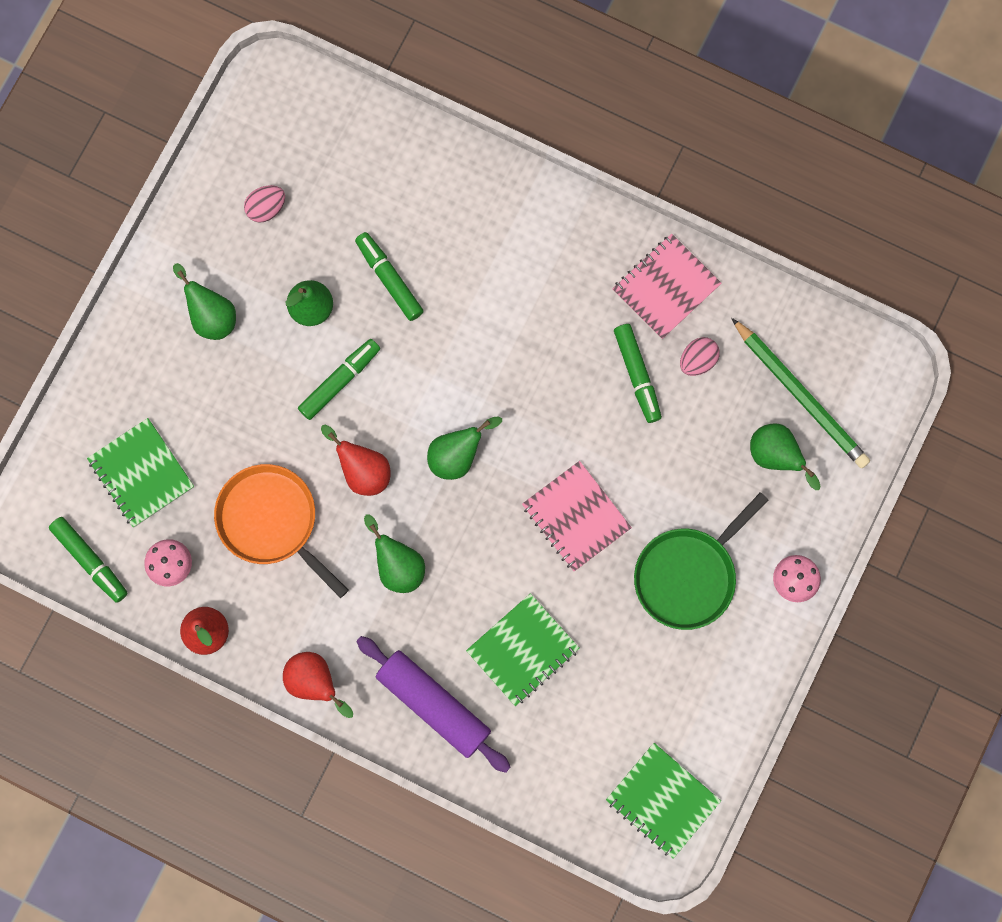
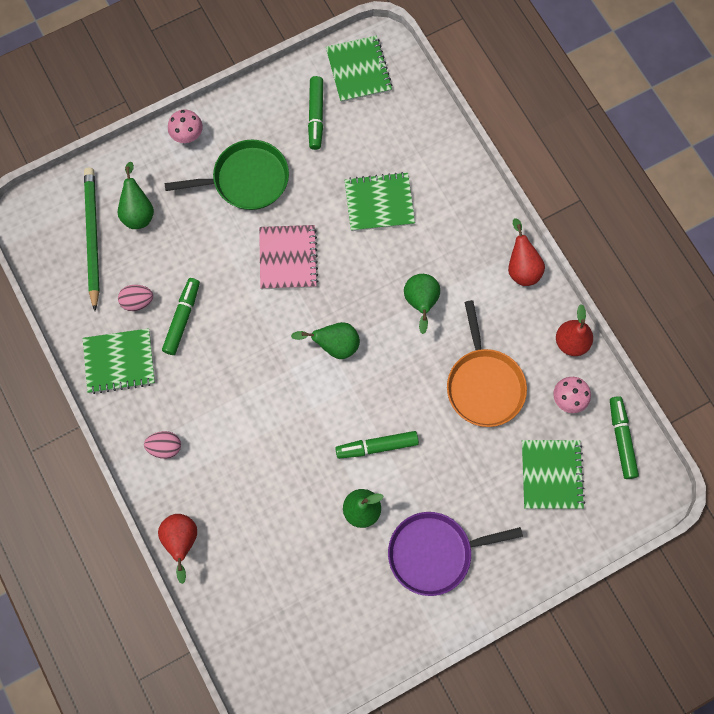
camera: 145 degrees left, 5 degrees down
(211, 316) = (434, 553): green pear -> purple pan
(266, 208) = (344, 606): pink egg -> pink egg (165, 447)
(363, 470) = (402, 377): red pear -> red pear (181, 542)
(389, 279) = (295, 494): green marker -> green marker (316, 116)
(433, 704) = (456, 207): purple rolling pin -> none
(666, 287) = (119, 362): pink notebook -> green notebook

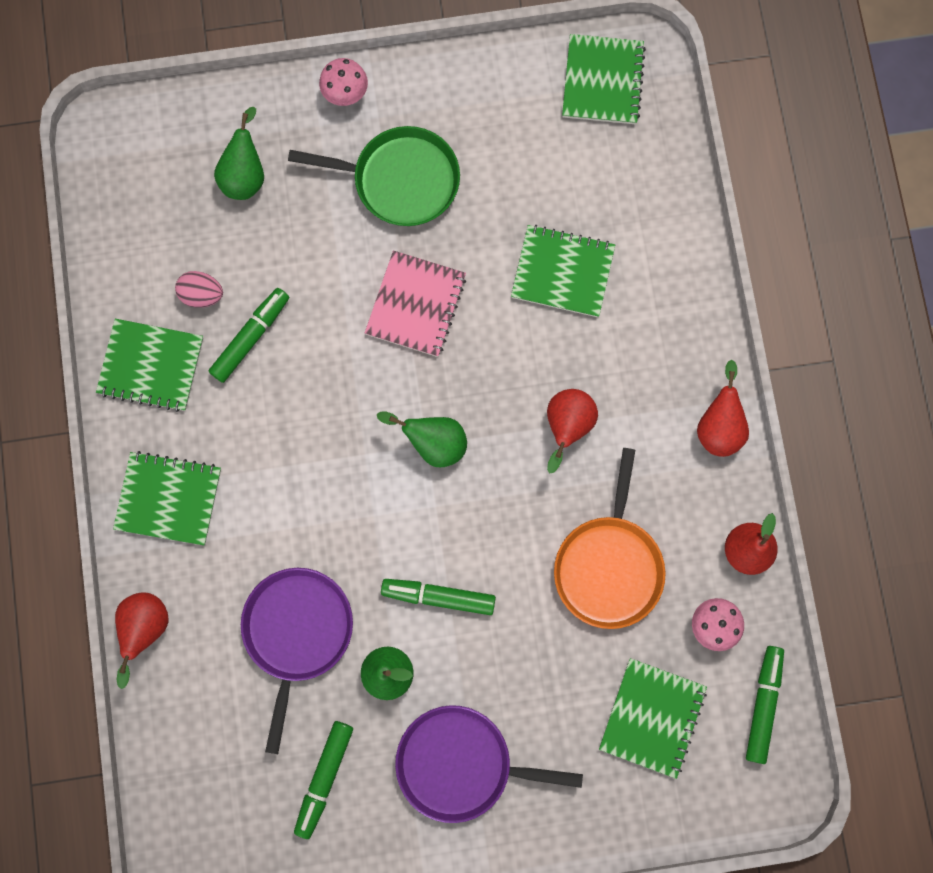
camera: 20 degrees right, 5 degrees up
(92, 237) = (175, 189): green pencil -> none
(165, 447) = (168, 499): pink egg -> green notebook
(288, 505) = (297, 632): none -> purple pan
(316, 116) = (523, 125): green marker -> green marker (324, 778)
(421, 303) = (567, 427): green pear -> red pear

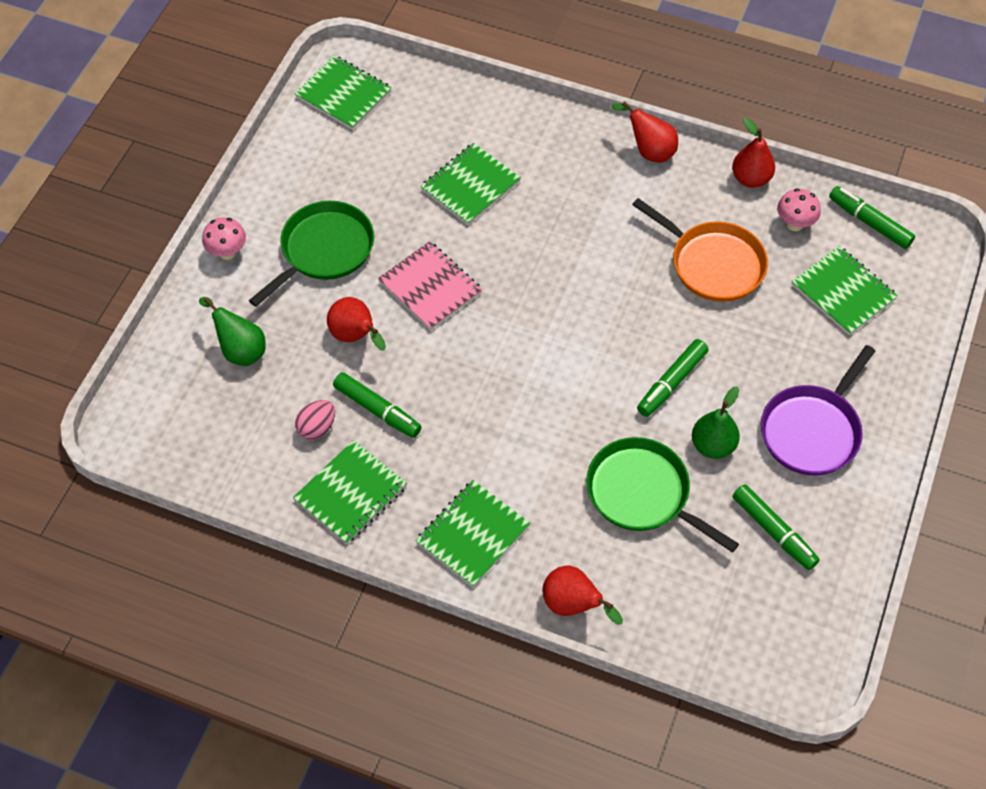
camera: 60 degrees left, 20 degrees down
(251, 337) = (377, 410): green marker -> green marker turned 150 degrees clockwise
(297, 632) = (642, 493): purple pan -> green pan
(433, 443) = (547, 328): green pear -> none
(567, 427) = (590, 239): red pear -> red pear (356, 337)

